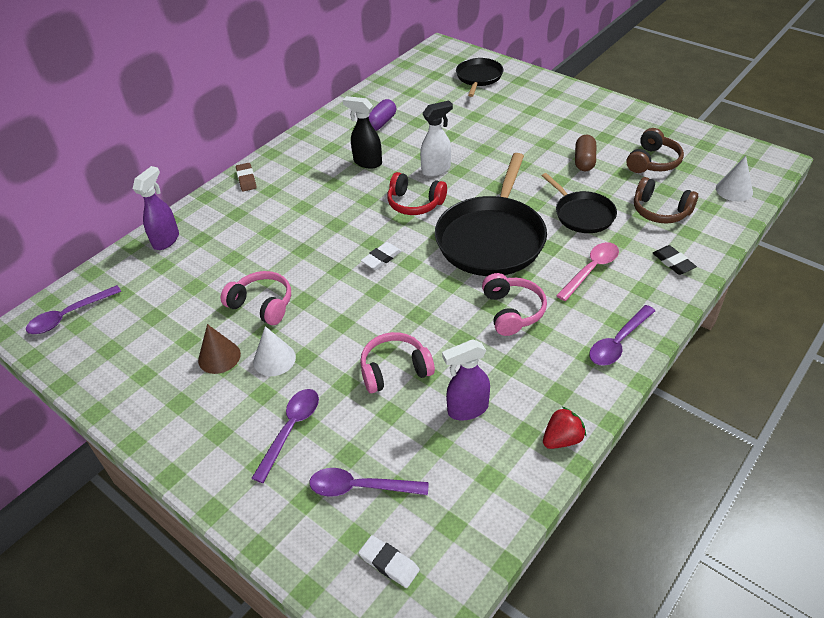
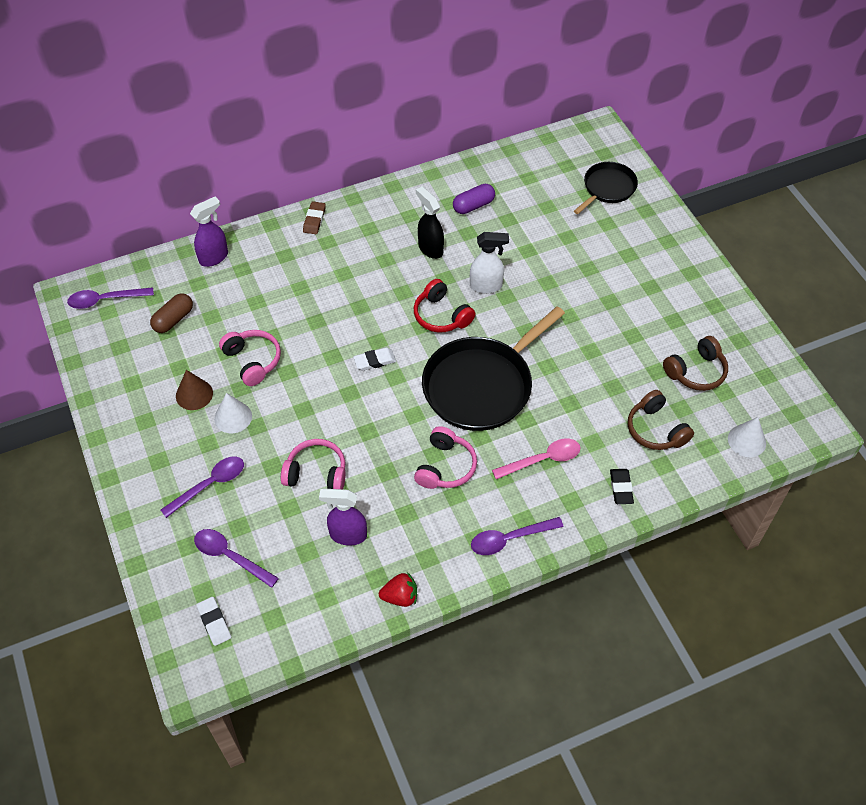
camera: 25 degrees right, 10 degrees up
(582, 214) = (581, 398): black pan -> none
(584, 161) = (631, 340): brown capsule -> brown capsule (173, 319)

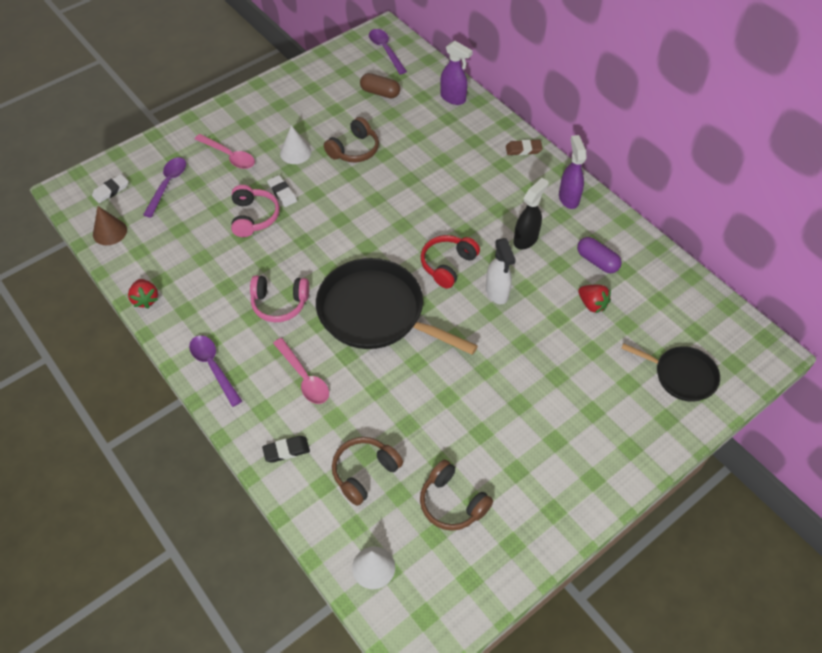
camera: 75 degrees right, 0 degrees up
(194, 394) = (311, 124): brown cone -> brown cone (110, 232)
(210, 484) = (229, 156): purple spoon -> pink spoon
(253, 361) = (354, 149): pink headphones -> brown headphones
(347, 535) = (198, 251): purple spray bottle -> purple spray bottle (568, 198)
(374, 361) = (379, 228): white eraser -> white eraser (282, 193)
(520, 223) = (592, 304): none -> red strawberry

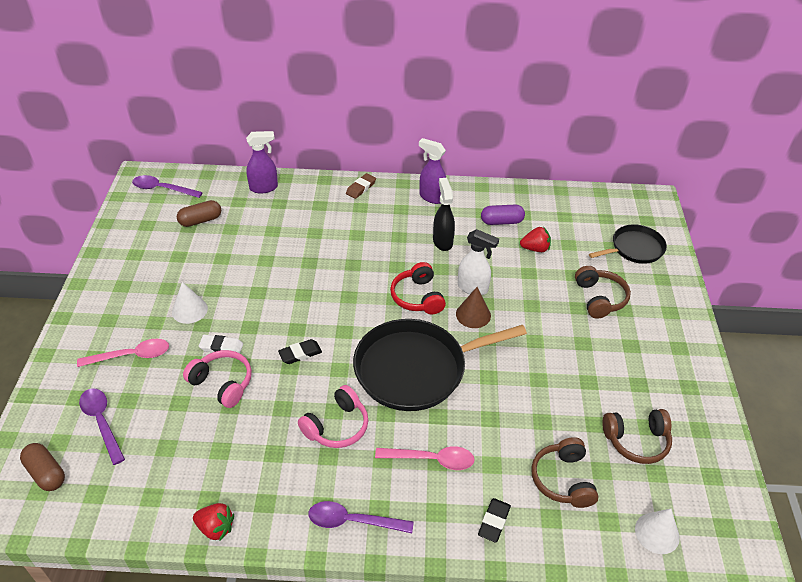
camera: 50 degrees left, 10 degrees down
(110, 232) = (96, 507): brown cone -> brown cone (473, 314)
(111, 190) = (46, 473): white eraser -> brown capsule
(320, 237) = (300, 353): none -> black eraser
(354, 149) = (237, 273): brown headphones -> brown headphones (599, 298)

